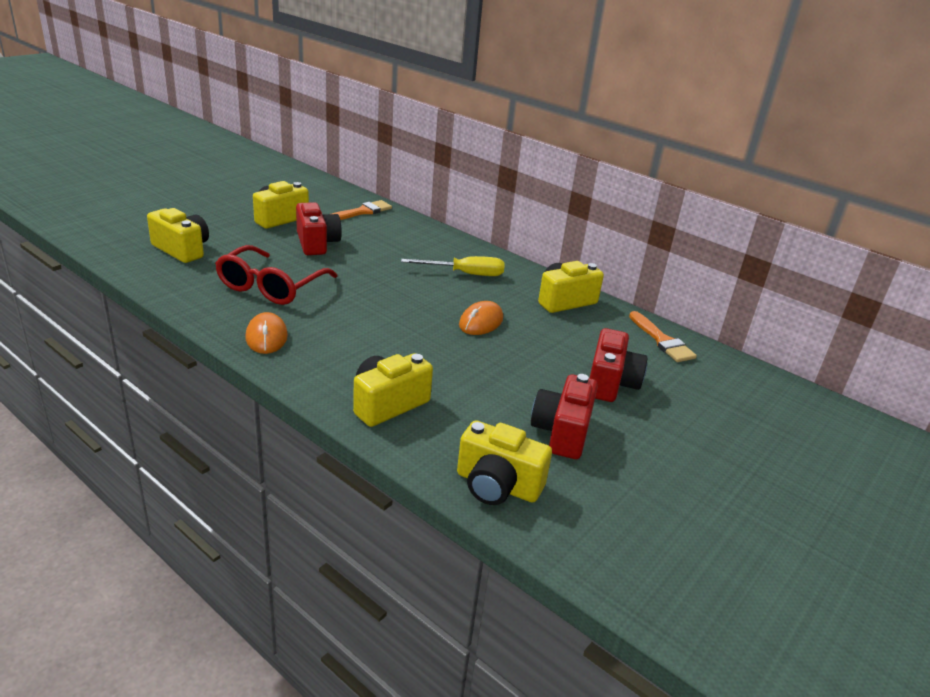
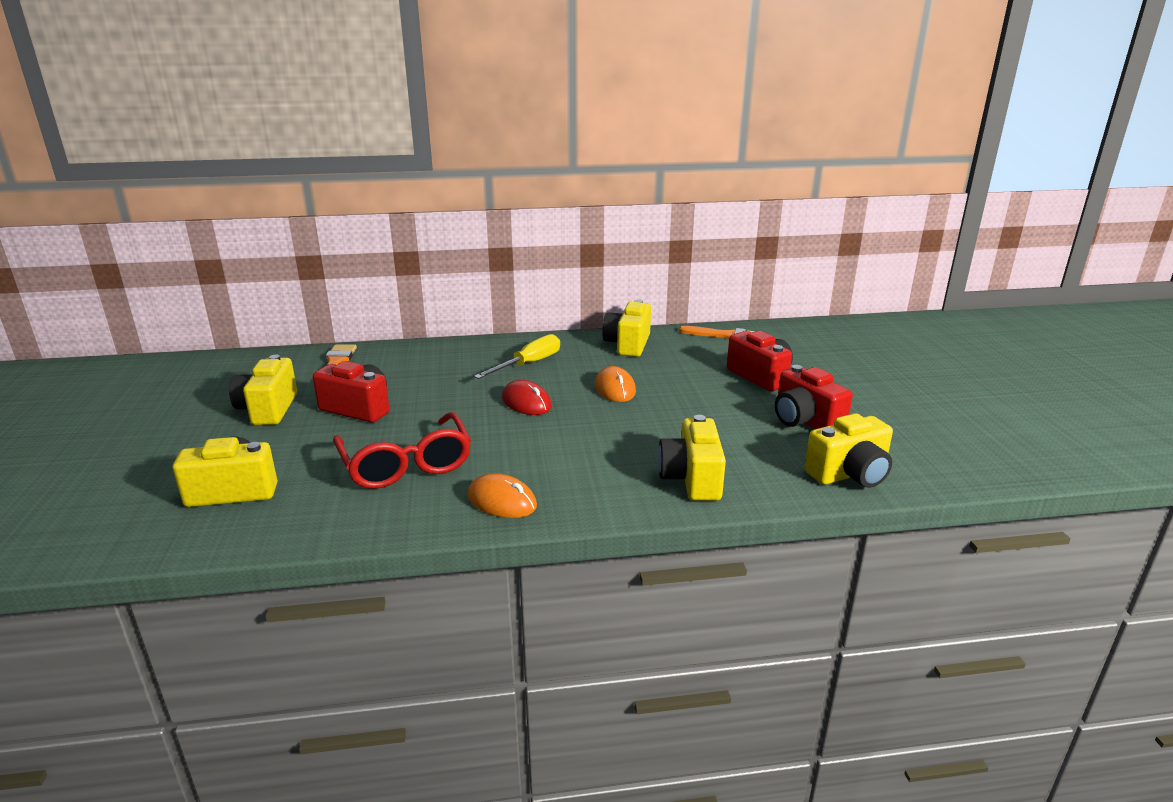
camera: 45 degrees left, 5 degrees down
(407, 295) = (526, 402): none -> red mouse

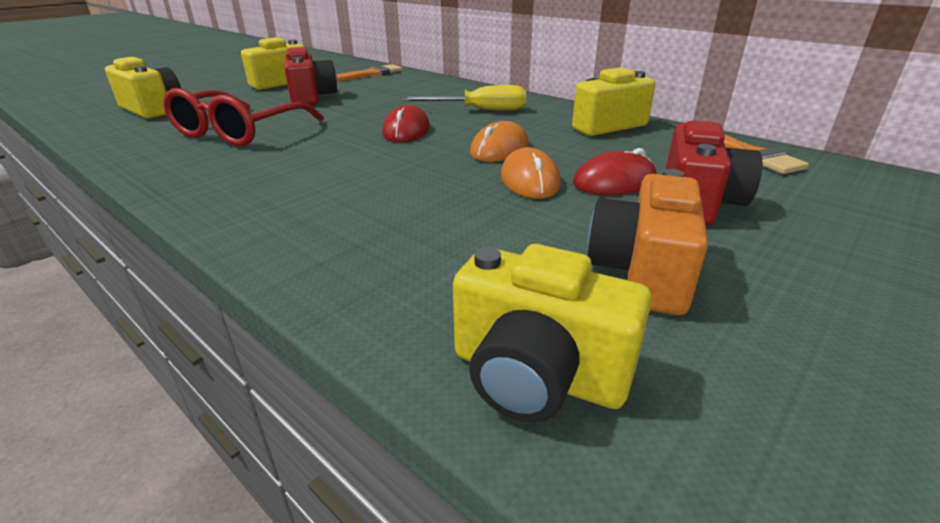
camera: 50 degrees right, 5 degrees up
(502, 501) = (204, 178): orange mouse -> orange mouse (529, 180)
(691, 479) = (351, 247): yellow camera -> none
(711, 382) = (614, 182): none -> red mouse
(805, 421) = (641, 272): red camera -> orange camera

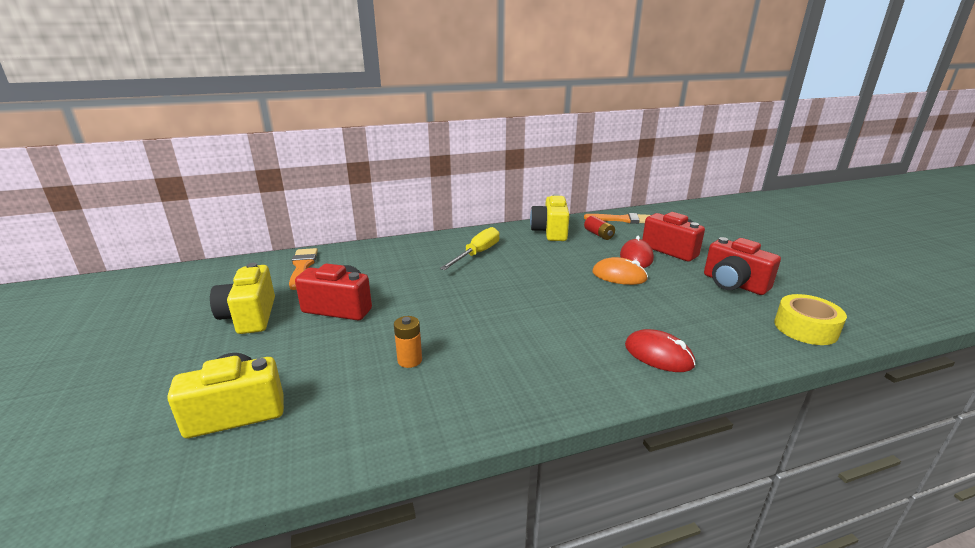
camera: 60 degrees left, 5 degrees down
(239, 132) = (409, 360): red glasses -> orange battery
(406, 131) = (493, 288): red mouse -> red mouse (658, 355)
(499, 149) = (562, 269): orange mouse -> none
(537, 375) = (805, 328): yellow camera -> yellow tape
(641, 272) = (733, 284): orange camera -> red camera
(651, 149) = (598, 235): none -> red battery

